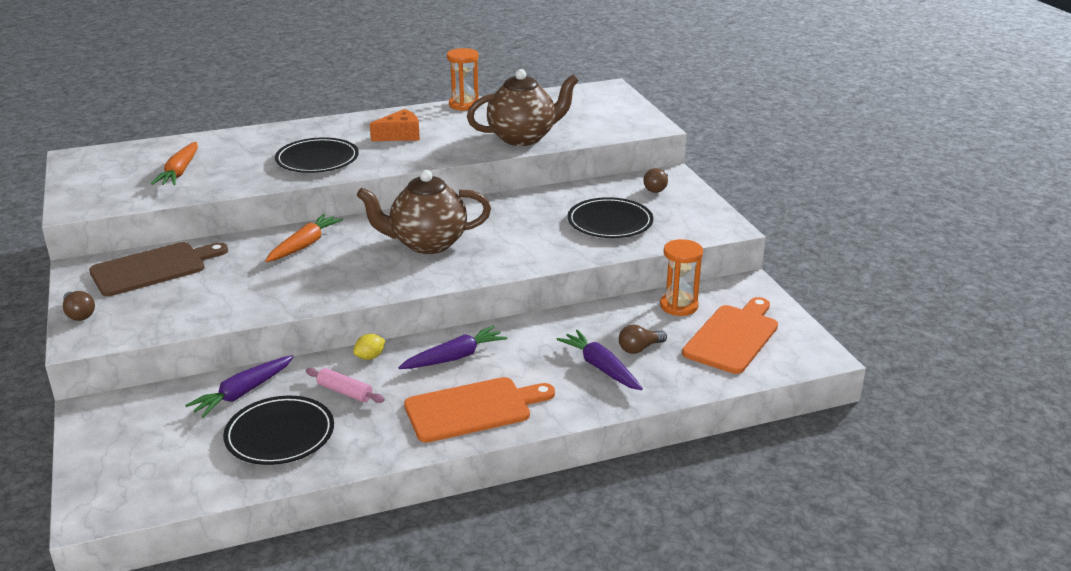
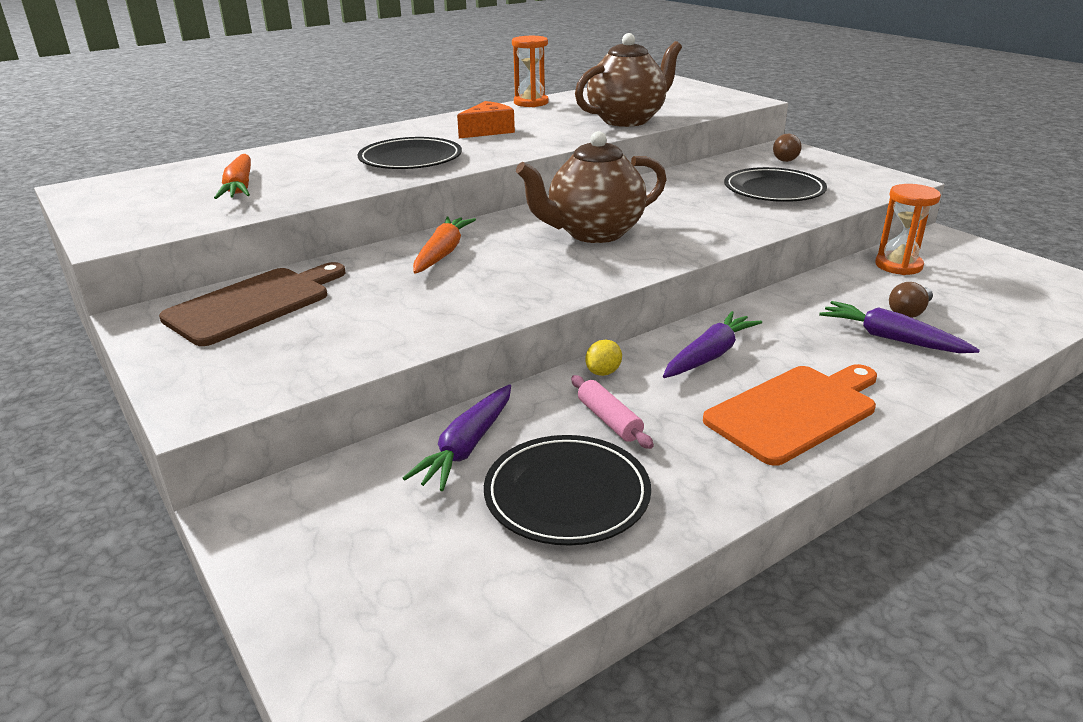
camera: 15 degrees left, 0 degrees up
(79, 314) = (174, 375): brown light bulb -> none
(345, 392) = (609, 420): pink rolling pin -> pink rolling pin turned 45 degrees clockwise
(733, 337) = (991, 286): orange cutting board -> none

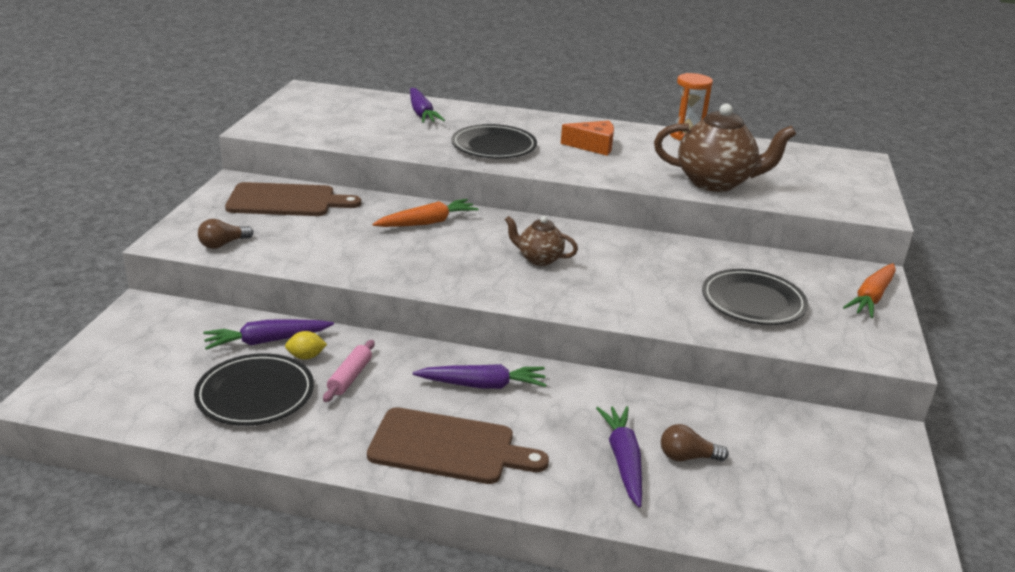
camera: 45 degrees right, 0 degrees up
(240, 187) = (369, 123): orange carrot -> orange carrot (871, 298)
(274, 162) = (422, 113): none -> purple carrot
(594, 233) = (539, 259): brown teapot -> brown teapot, size x0.54
(603, 372) = (405, 352): yellow lemon -> yellow lemon (306, 356)
(783, 158) = (843, 282): brown light bulb -> brown light bulb (223, 244)
(795, 411) = (448, 447): orange cutting board -> brown cutting board
(898, 265) = (777, 426): orange hourglass -> none

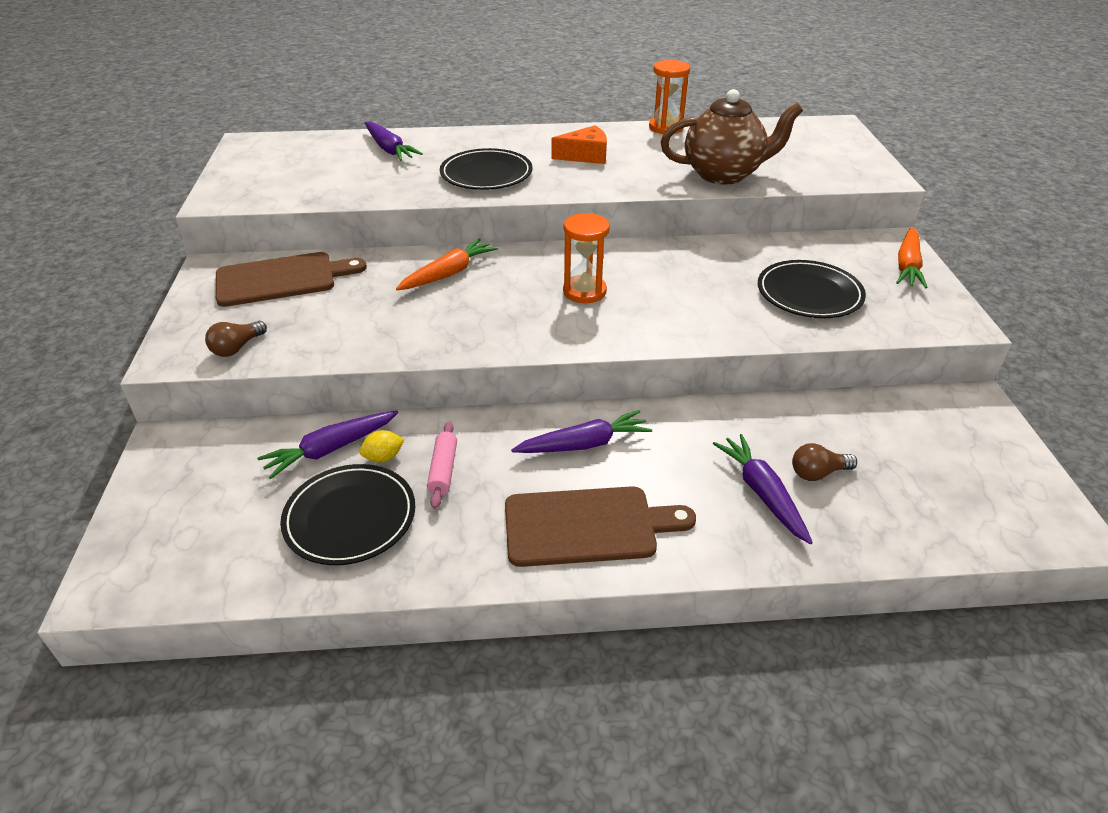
camera: 15 degrees left, 10 degrees up
(539, 259) = (584, 291): brown teapot -> orange hourglass

